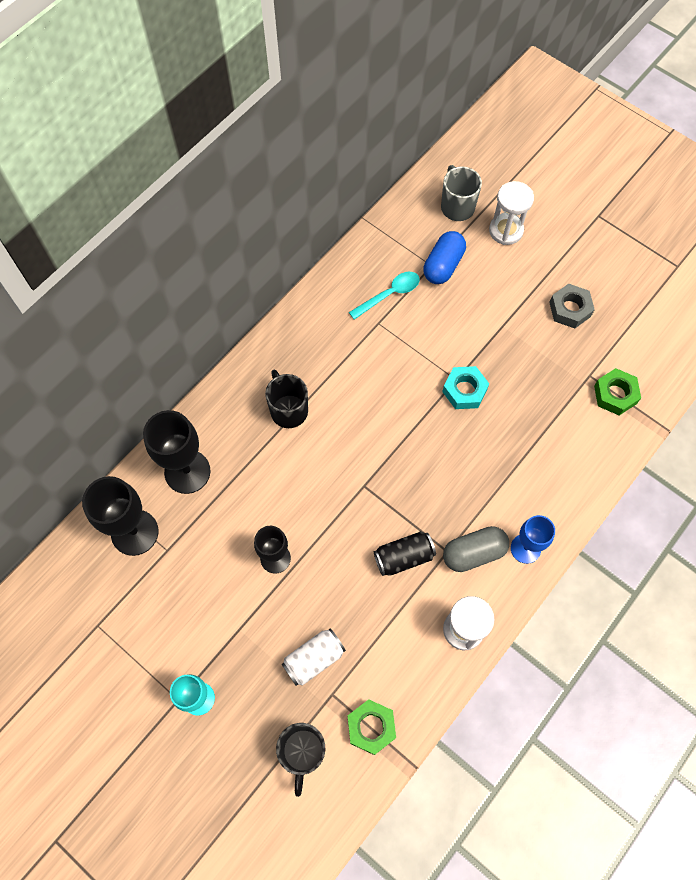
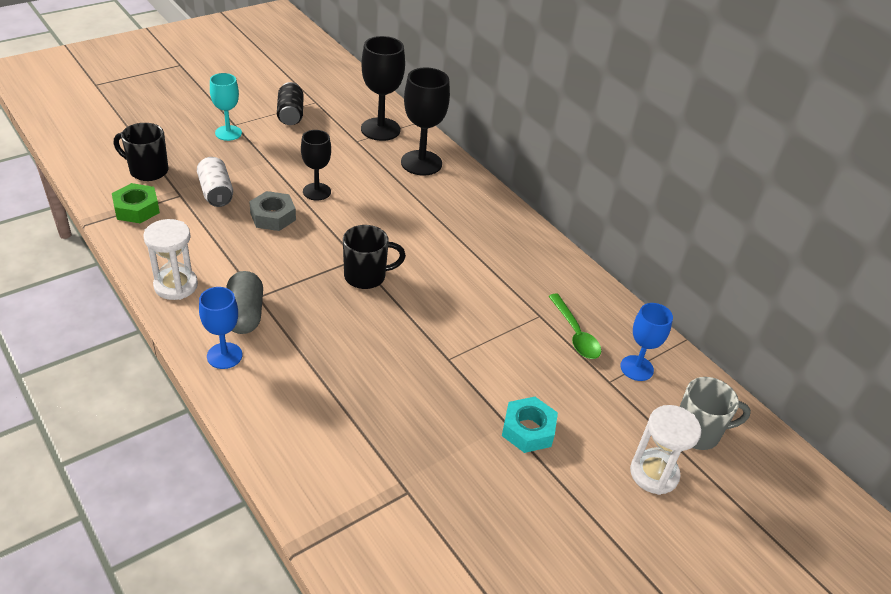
camera: 100 degrees right, 25 degrees down
(288, 410) = (458, 230): black mug -> black mug (366, 276)
(389, 294) = (575, 334): turquoise spoon -> green spoon
(403, 557) = (270, 266): black can -> black can (290, 114)
(409, 249) = (636, 368): none -> blue goblet
(443, 265) = (607, 392): blue capsule -> none
(464, 390) = (431, 362): turquoise nut -> turquoise nut (528, 430)
(570, 309) = (513, 505): grey nut -> grey nut (273, 216)
(615, 394) = (369, 510): green nut -> none

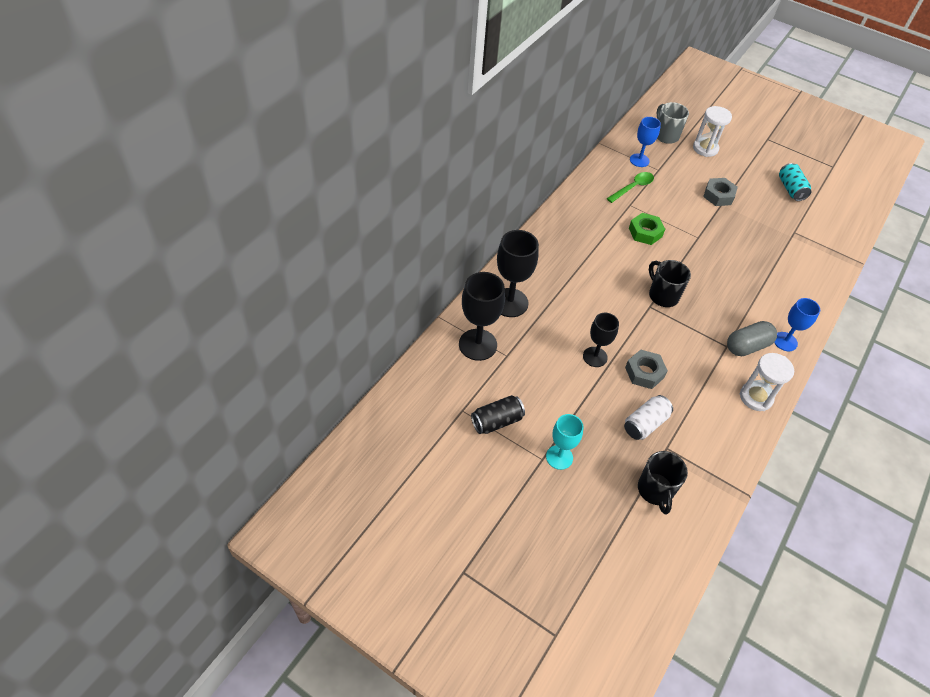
camera: 110 degrees left, 10 degrees up
(136, 209) = (705, 469): green nut -> green nut (645, 232)
(512, 553) = (790, 189): none -> turquoise can
(528, 430) = (718, 195): turquoise nut -> grey nut

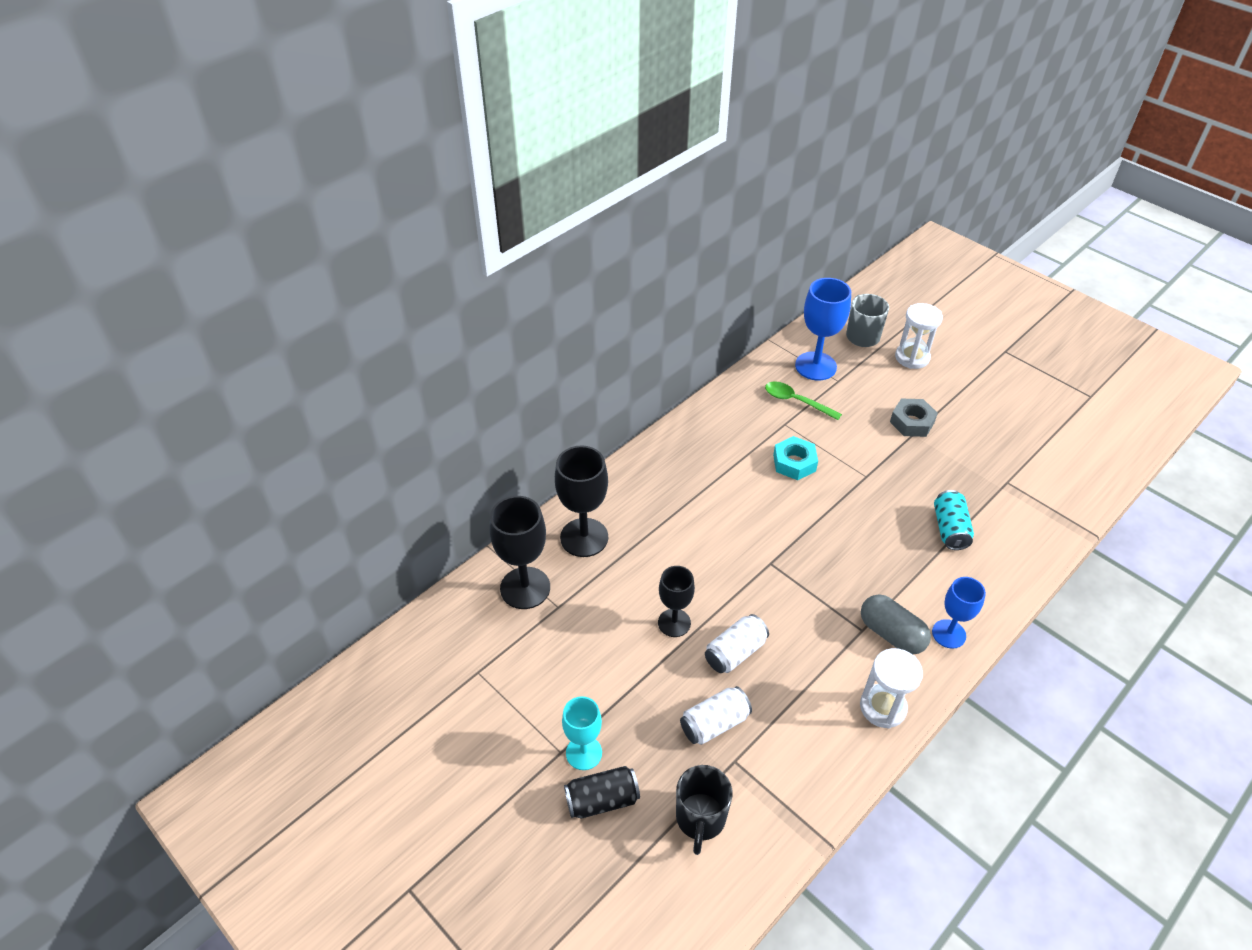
camera: 15 degrees right, 5 degrees down
(497, 421) = (517, 693): black can -> black can (602, 800)
(633, 187) = (796, 401): green spoon -> green spoon turned 120 degrees counterclockwise
(639, 160) = (815, 366): blue goblet -> blue goblet, size x1.57
(644, 372) = (735, 652): grey nut -> white can
(645, 232) = (794, 463): green nut -> turquoise nut
(662, 295) = (792, 550): black mug -> none
(747, 346) = (891, 634): grey capsule -> grey capsule turned 60 degrees clockwise
(790, 189) = (1019, 422): turquoise can -> turquoise can (949, 529)

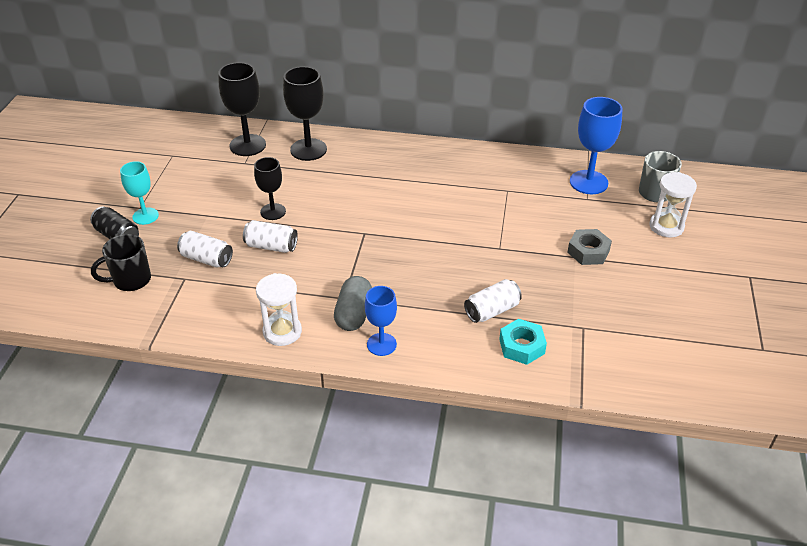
camera: 55 degrees right, 5 degrees down
(794, 463) = (473, 209): turquoise nut -> turquoise nut (522, 346)
(796, 401) = (538, 187): green spoon -> none
(949, 529) = (492, 310): turquoise can -> white can

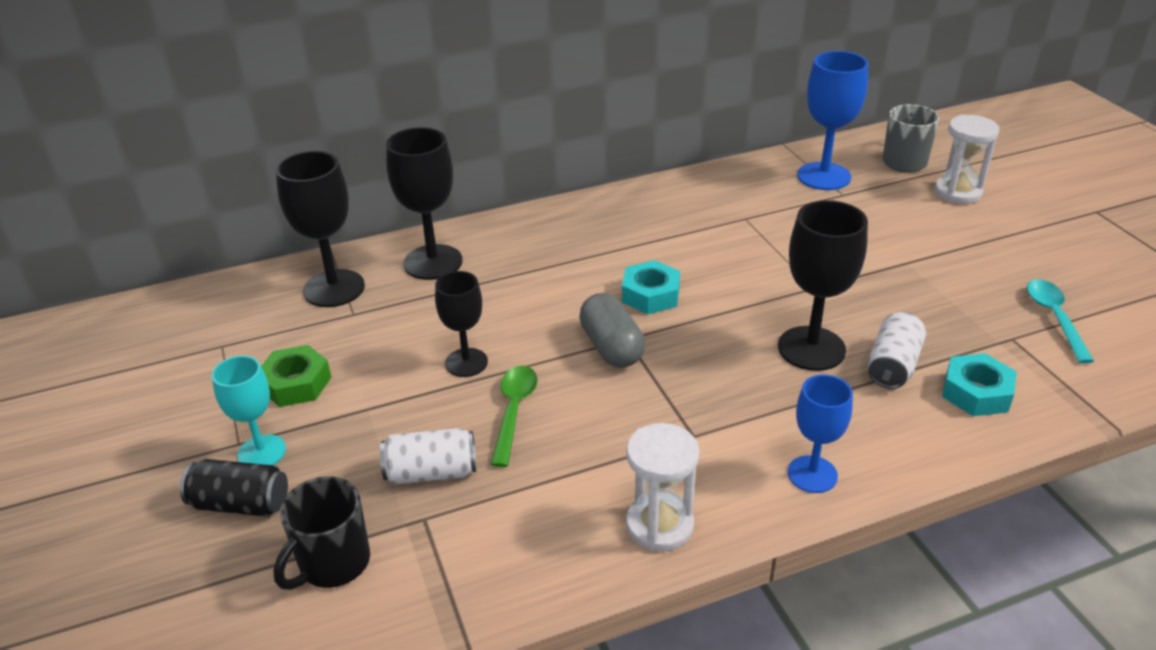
camera: 30 degrees left, 5 degrees down
(187, 189) = (296, 383): none -> green nut
(271, 246) = (514, 411): white can -> green spoon
(354, 314) = (730, 451): grey capsule -> grey capsule (611, 347)
(402, 214) = (651, 295): none -> turquoise nut
(457, 281) = (811, 348): none -> black goblet
(588, 251) = (914, 251): grey nut -> none
(626, 328) = (1054, 318): none -> turquoise spoon

